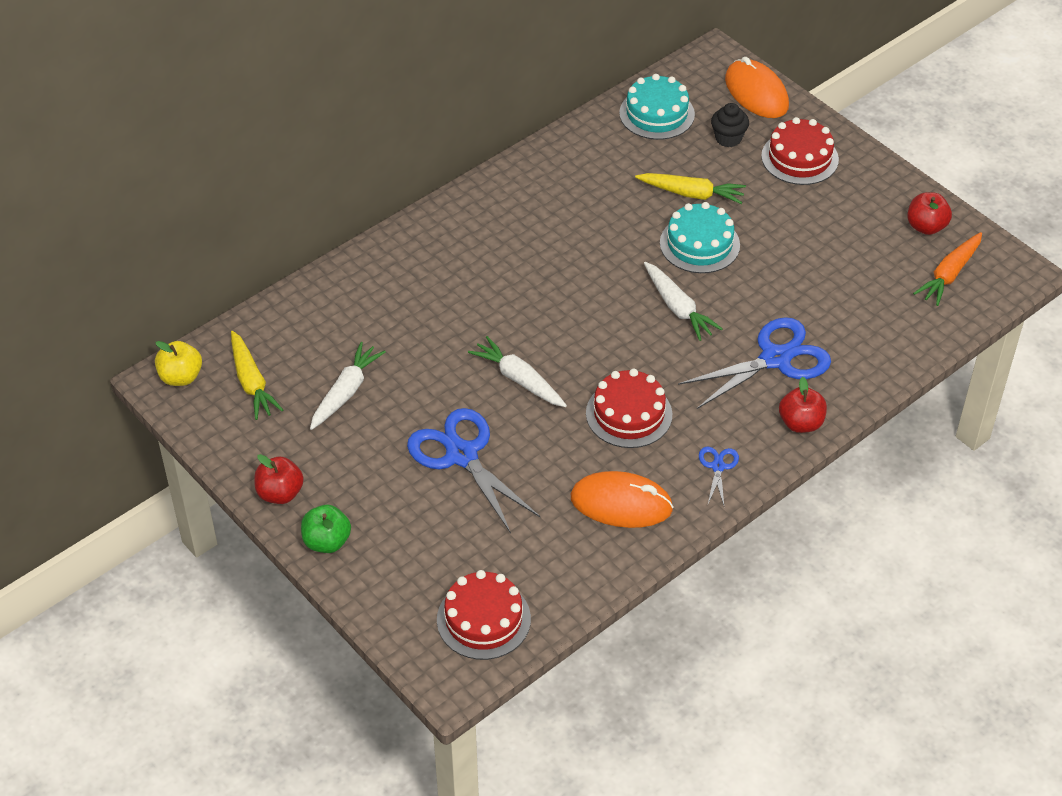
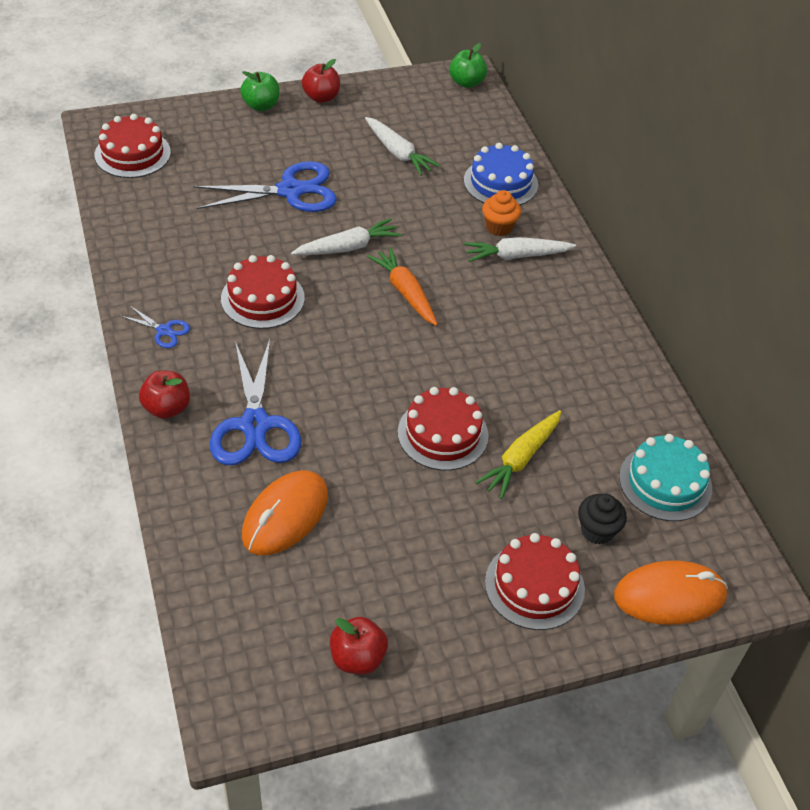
camera: 110 degrees right, 0 degrees up
(181, 377) = (466, 82): yellow apple -> green apple
(252, 382) = (439, 112): yellow carrot -> none
(348, 299) = (500, 182): none -> blue cake
(419, 282) = (499, 227): none -> orange cupcake
(621, 503) = (174, 258): orange mouse -> orange mouse (285, 516)
(678, 307) = (366, 381): white carrot -> white carrot (516, 256)
(699, 244) = (443, 434): turquoise cake -> red cake
(949, 274) = (271, 639): orange carrot -> orange carrot (405, 292)

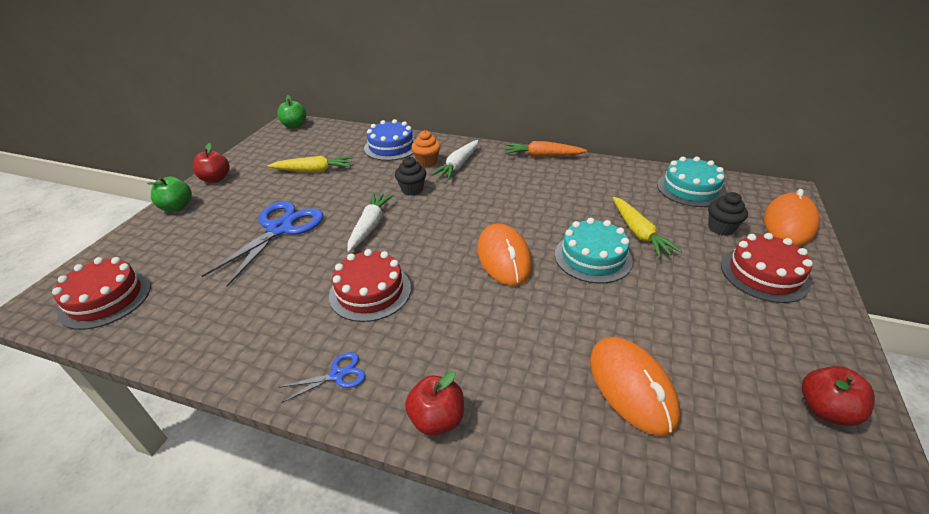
camera: 50 degrees left, 10 degrees down
(255, 425) = (509, 360): blue scissors -> none
(383, 366) = (504, 258): none -> orange mouse
(398, 153) = (314, 170): white carrot -> yellow carrot
(405, 292) = (442, 219): orange carrot -> orange carrot (542, 156)
(434, 244) = (412, 189): none -> black cupcake
(443, 434) = (593, 257): red cake -> turquoise cake

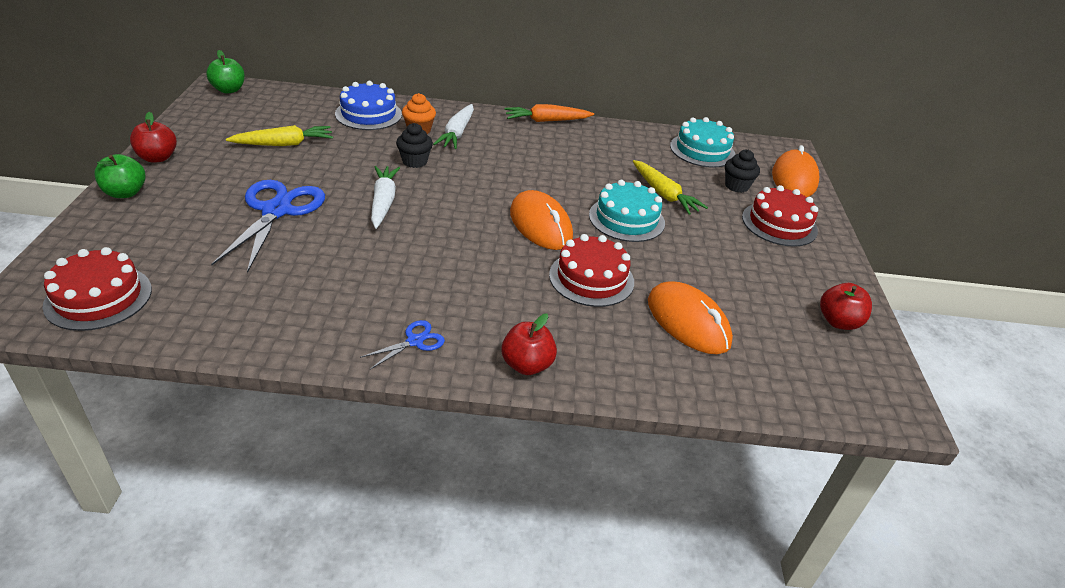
camera: 20 degrees left, 0 degrees up
(370, 291) = (414, 266): red cake -> red cake (591, 278)

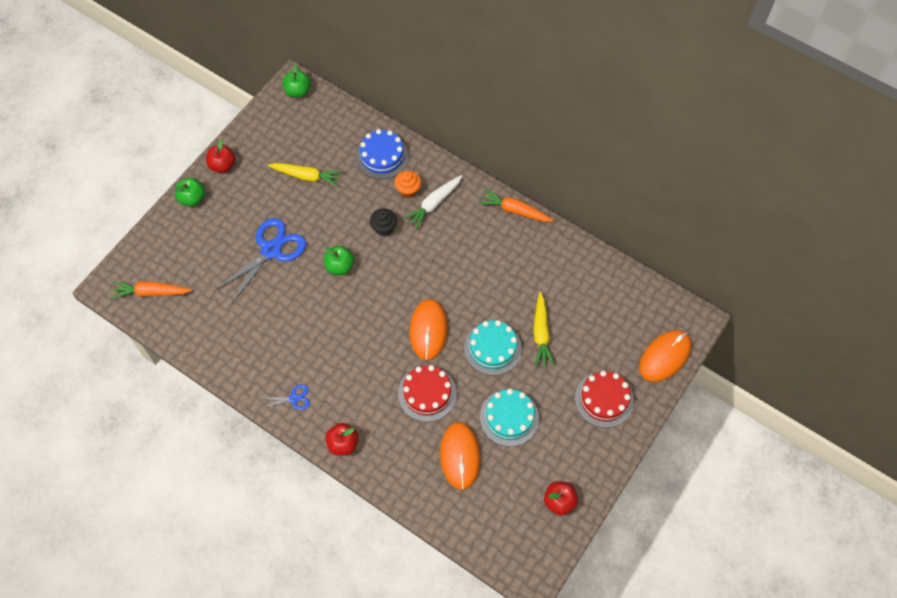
camera: 35 degrees right, 25 degrees up
(98, 297) = (151, 292): red cake -> orange carrot
(383, 202) = (340, 266): white carrot -> green apple
(702, 150) = (616, 294): turquoise cake -> turquoise cake (509, 417)
(736, 186) = (607, 346): black cupcake -> none

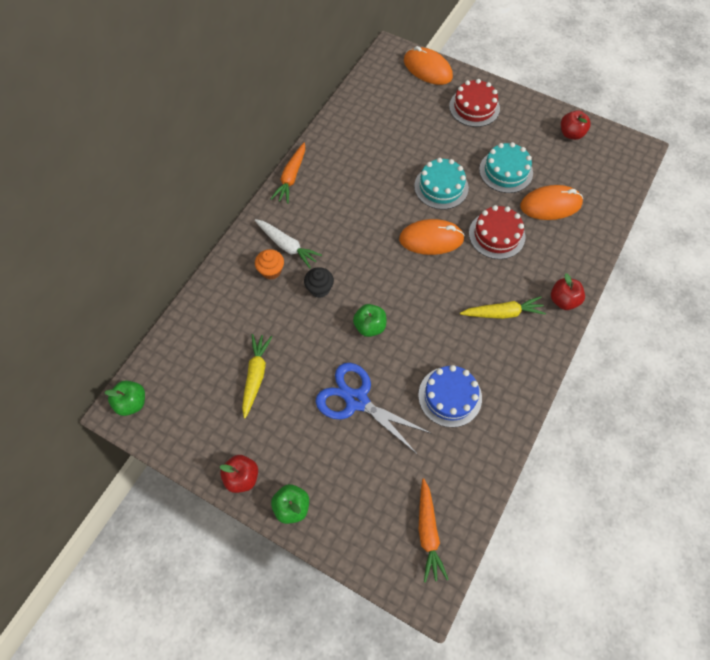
camera: 95 degrees left, 0 degrees up
(294, 398) = (527, 351): blue scissors -> none
(382, 156) = (228, 300): blue cake -> blue cake (450, 396)
(541, 333) = (420, 152): yellow carrot -> yellow carrot (502, 313)

